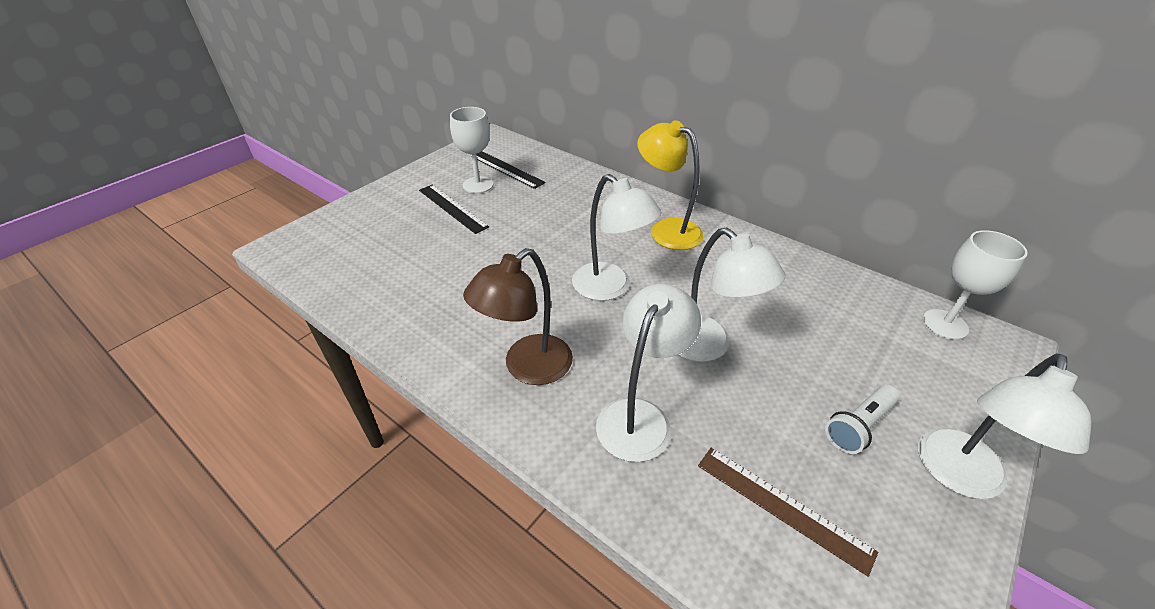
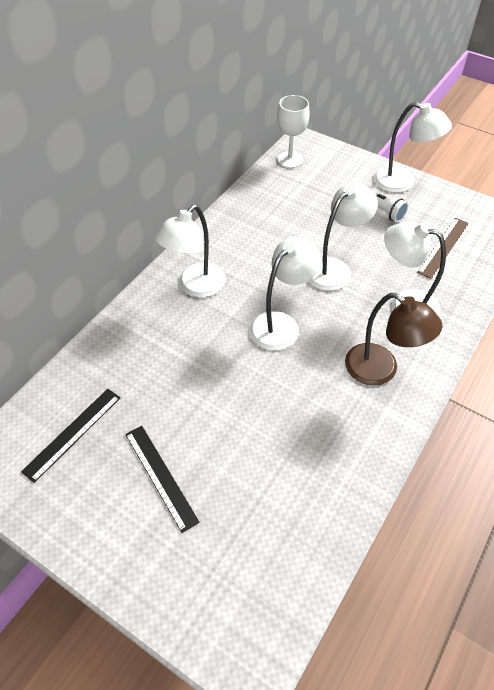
camera: 95 degrees left, 10 degrees up
(452, 208) = (160, 476): black ruler -> black ruler turned 75 degrees counterclockwise
(478, 185) = (109, 459): white goblet -> none
(666, 230) = (195, 287): yellow lamp -> white lamp

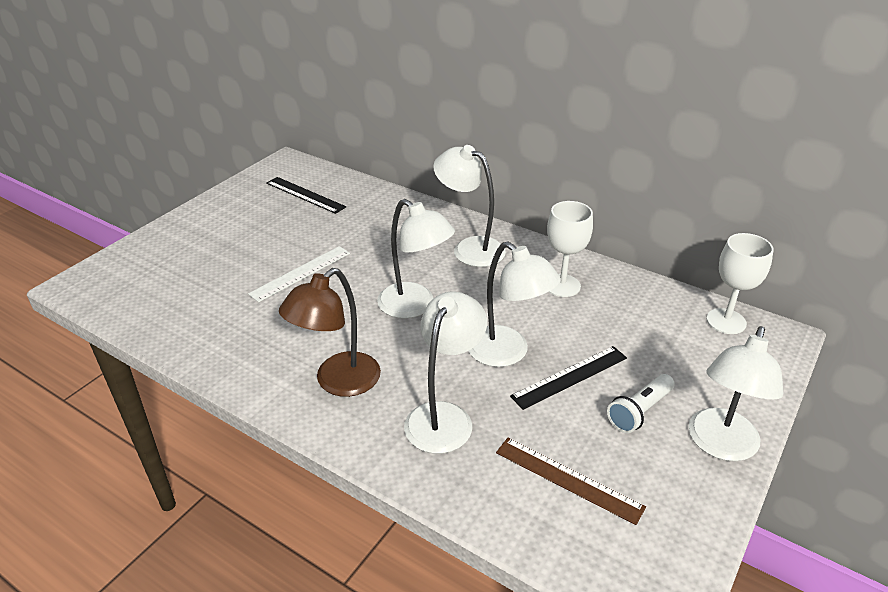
camera: 90 degrees right, 15 degrees down
(160, 476) = (252, 237): black ruler -> black ruler (570, 377)
(231, 417) = (300, 273): none -> white ruler
(251, 233) = (562, 285): none -> white goblet

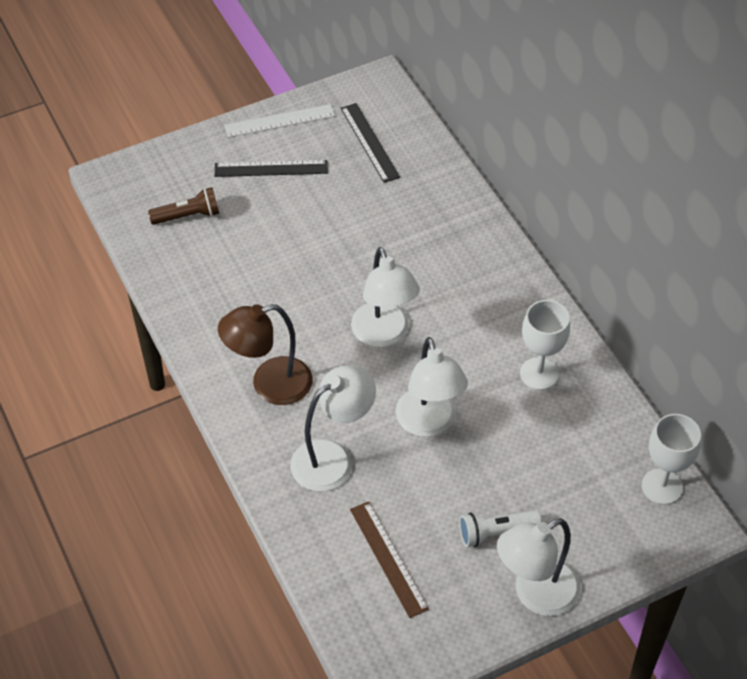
camera: 30 degrees right, 15 degrees up
(172, 287) = (188, 216): none -> brown flashlight
(300, 273) = (306, 249): white ruler -> white ruler (279, 121)
(469, 248) = (484, 287): white lamp -> none
(570, 377) = (464, 472): black ruler -> black ruler (271, 168)

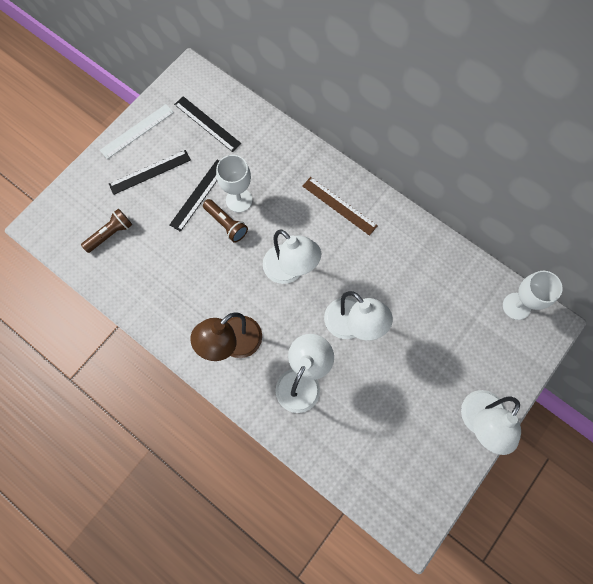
camera: 25 degrees left, 20 degrees up
(317, 213) = (199, 195): none -> black ruler
(333, 256) = (226, 224): none -> brown flashlight
(388, 558) = (375, 440): brown ruler -> brown ruler (339, 206)
(495, 533) = (432, 388): white flashlight -> none
(539, 374) = (403, 256): white goblet -> white goblet (239, 200)

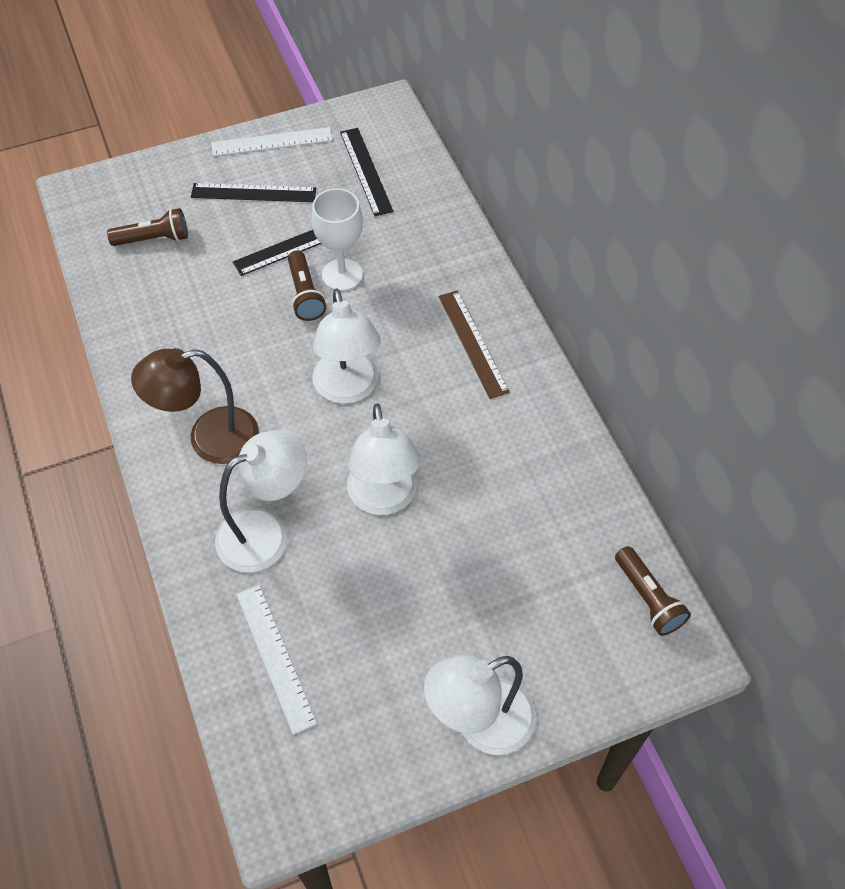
camera: 30 degrees right, 15 degrees down
(354, 448) = (275, 657): none -> white ruler
(516, 306) = (648, 598): white goblet -> brown flashlight

